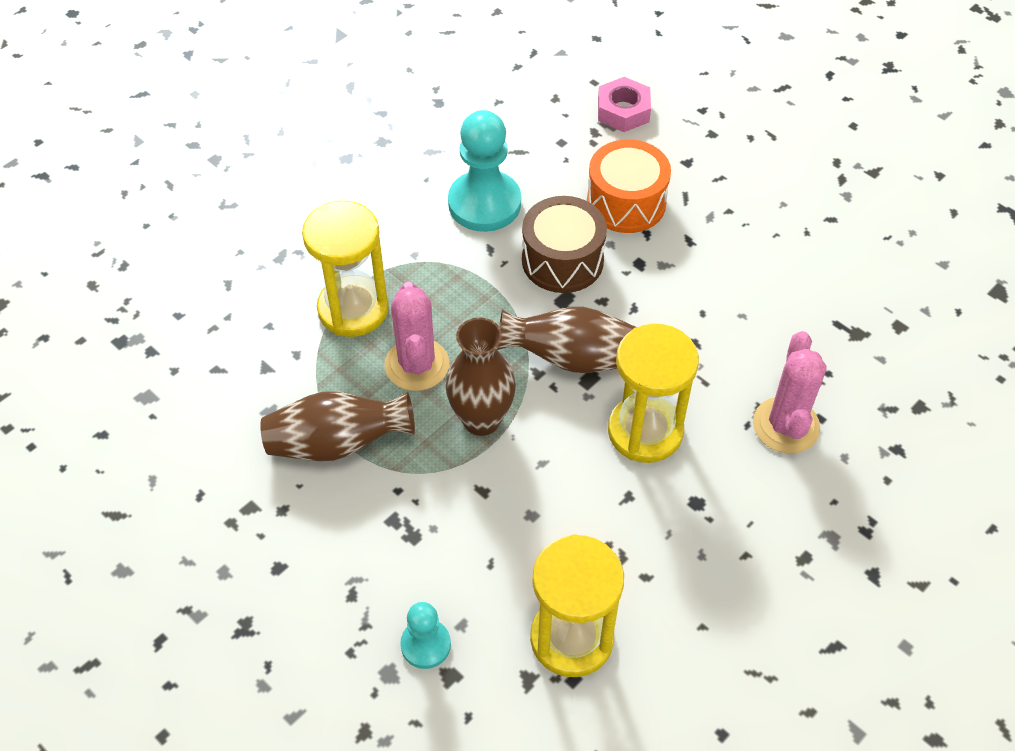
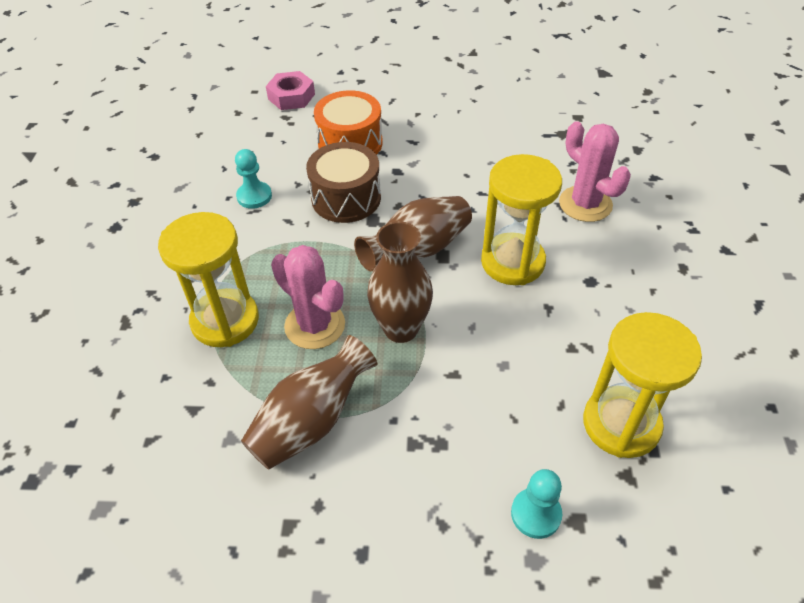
camera: 40 degrees left, 5 degrees down
(484, 203) = (254, 196): turquoise pawn -> turquoise pawn, size x0.55

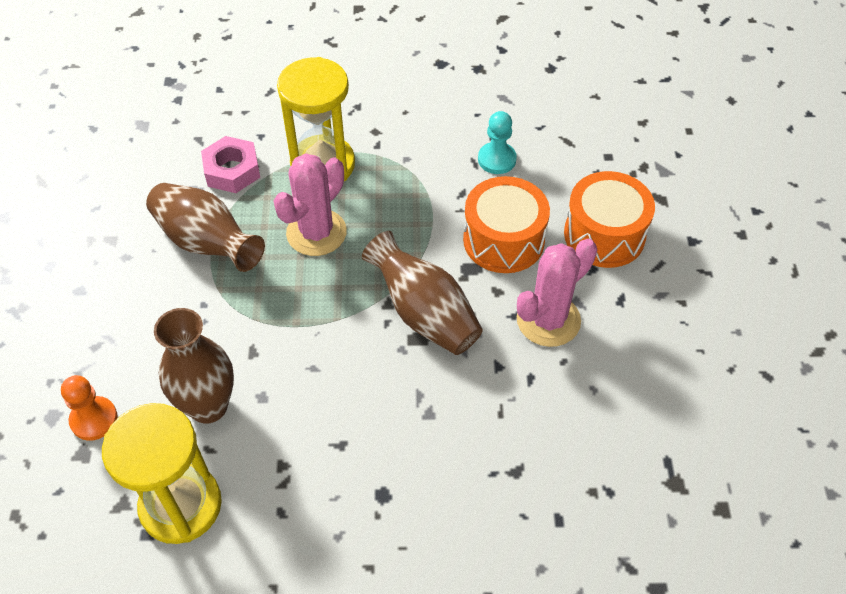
camera: 85 degrees right, 5 degrees up
(291, 96) = (686, 167): pink nut -> pink nut (232, 170)
(346, 198) = (503, 240): brown drum -> orange drum
(401, 329) = (311, 304): brown vase -> brown vase (208, 406)
(512, 262) = (410, 409): yellow hourglass -> none
(536, 514) = (94, 419): turquoise pawn -> orange pawn
(585, 204) = (523, 501): pink cactus -> pink cactus (548, 320)

